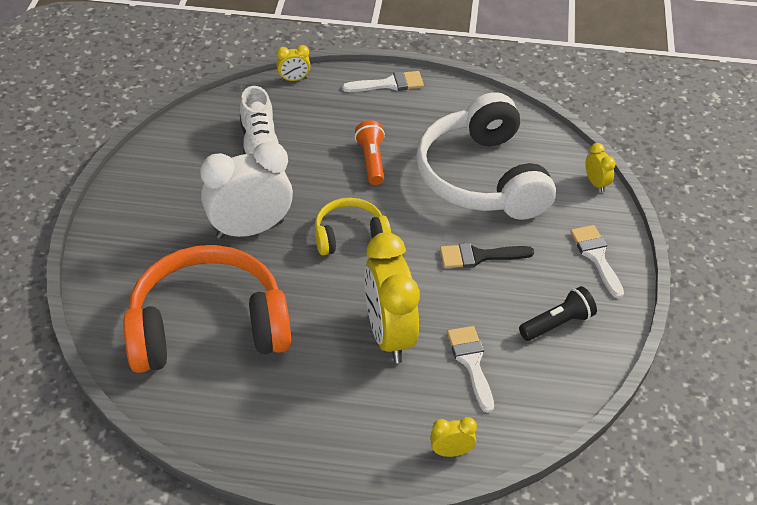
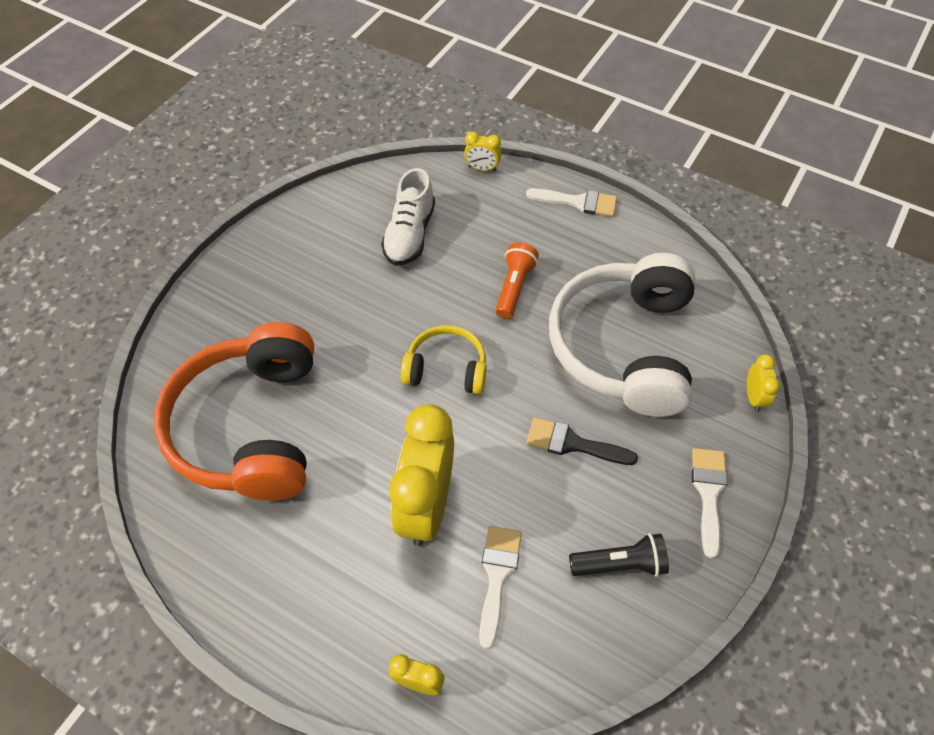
camera: 25 degrees right, 10 degrees up
(208, 328) = (251, 426): orange headphones -> orange headphones turned 105 degrees counterclockwise
(250, 229) = (350, 327): white clock -> none

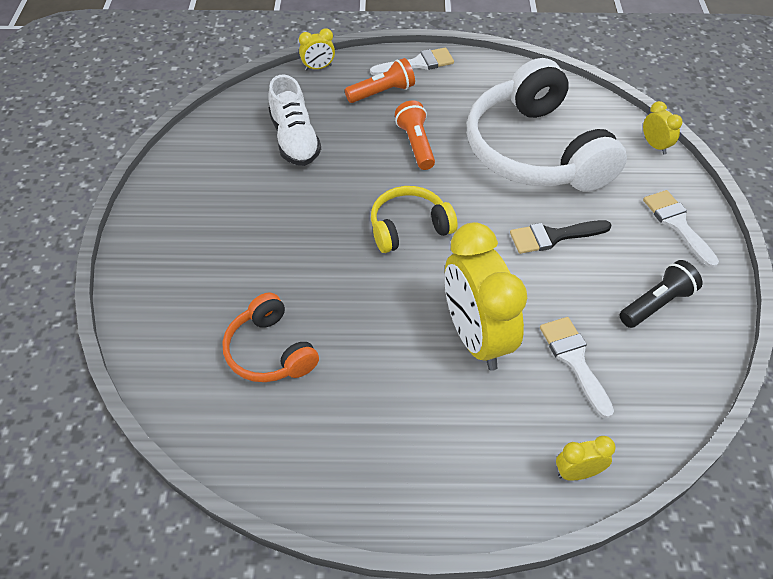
camera: 30 degrees left, 5 degrees down
(251, 426) = (270, 351): orange headphones -> orange headphones, size x0.50
(522, 219) = (382, 92): none -> orange flashlight

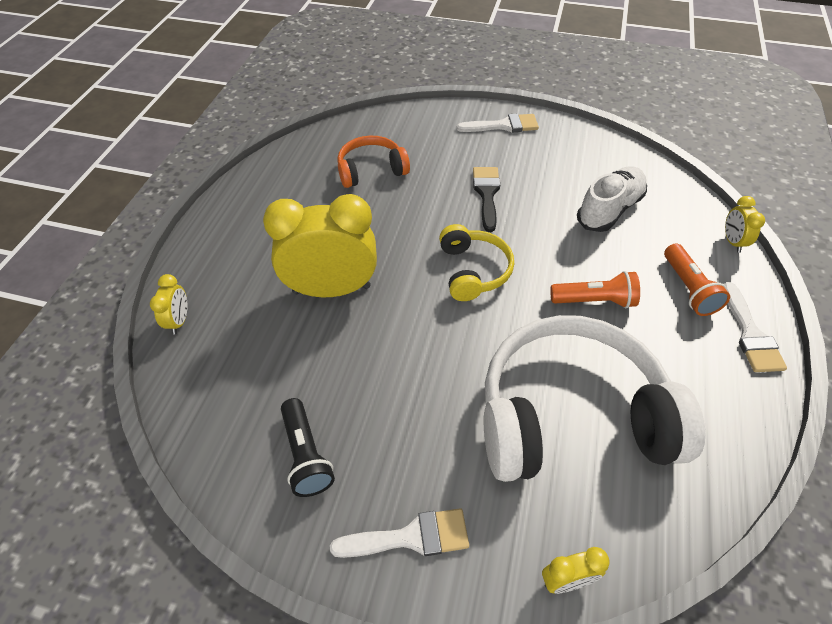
camera: 105 degrees right, 0 degrees up
(295, 140) = (609, 210): white shoe -> white shoe turned 135 degrees clockwise
(553, 236) = (429, 387): black brush -> black brush (486, 194)
(574, 360) = (277, 354): white brush -> white brush (503, 125)

